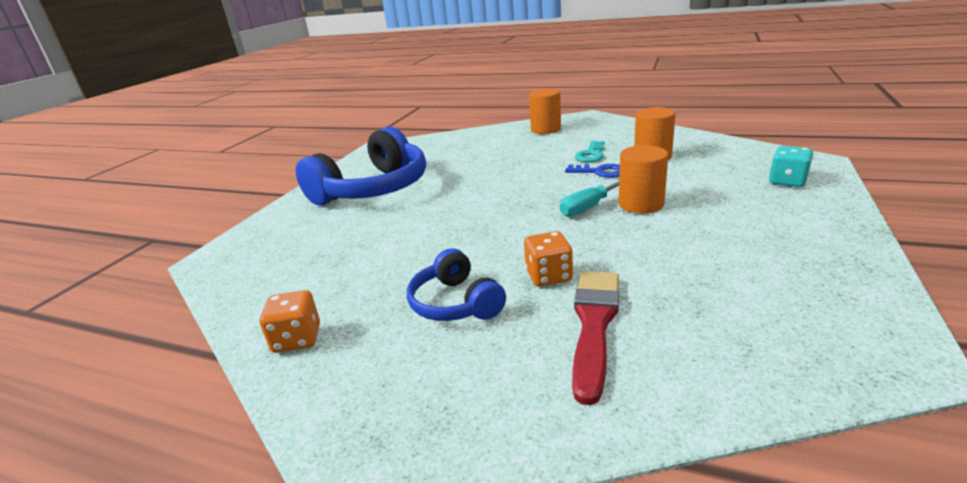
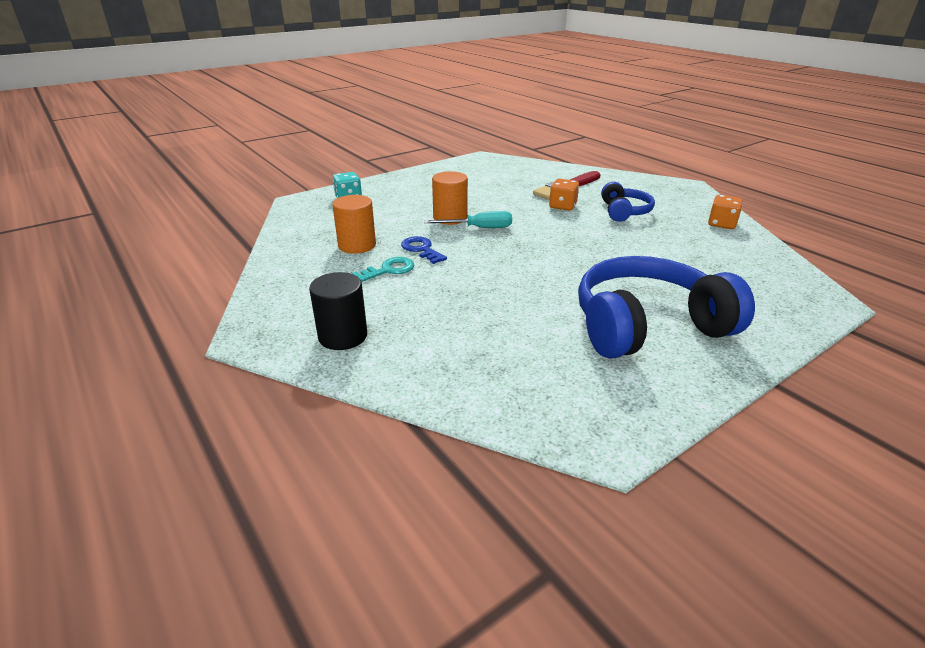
camera: 150 degrees left, 5 degrees up
(546, 129) = (343, 336): orange cylinder -> black cylinder

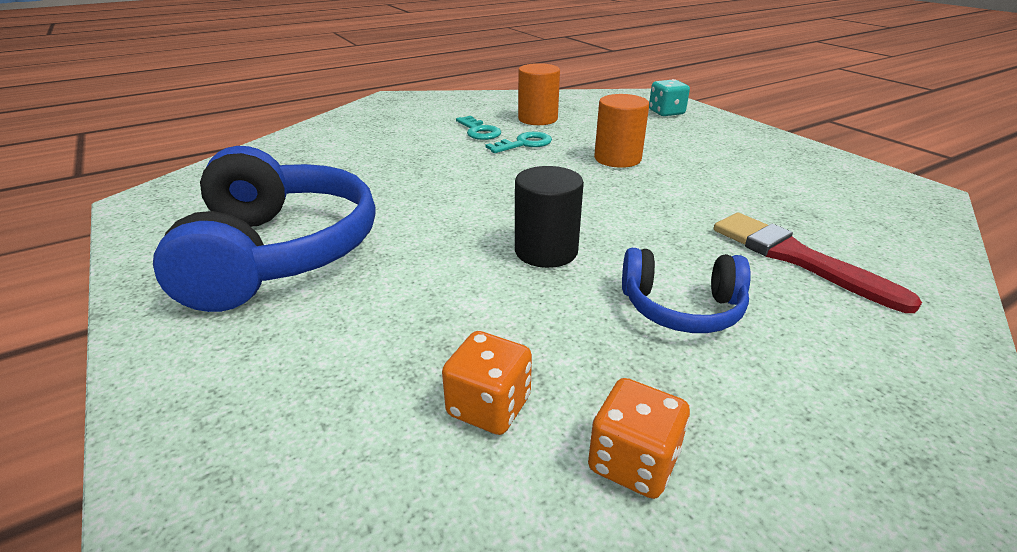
camera: 95 degrees right, 0 degrees up
(343, 336) = (371, 119): black cylinder -> black cylinder (546, 251)
(421, 249) = (524, 144): blue key -> turquoise key
(479, 228) = (585, 173): turquoise screwdriver -> none
(562, 206) = (689, 242): orange dice -> orange dice (489, 406)

